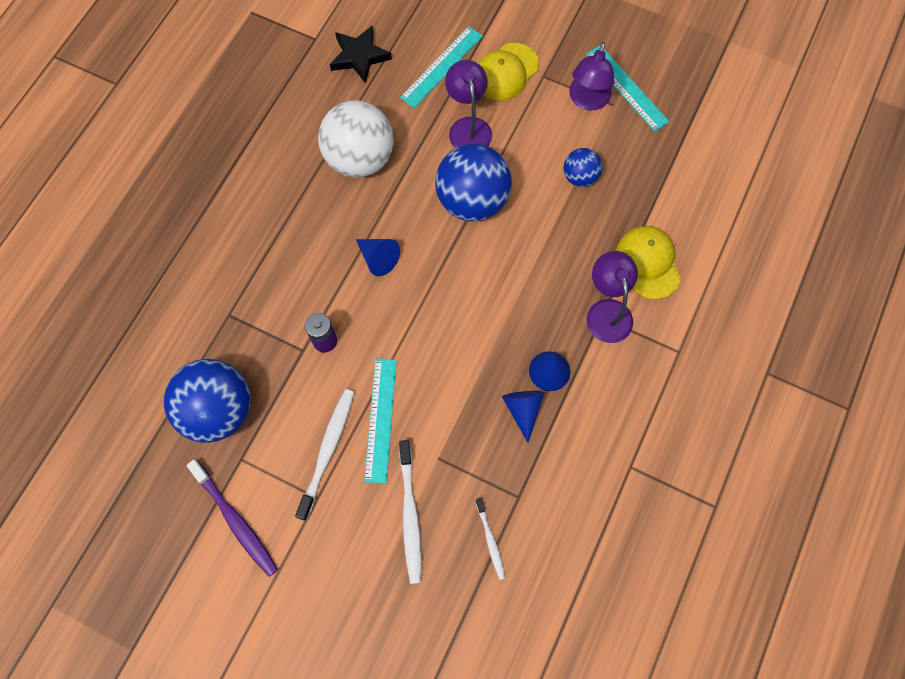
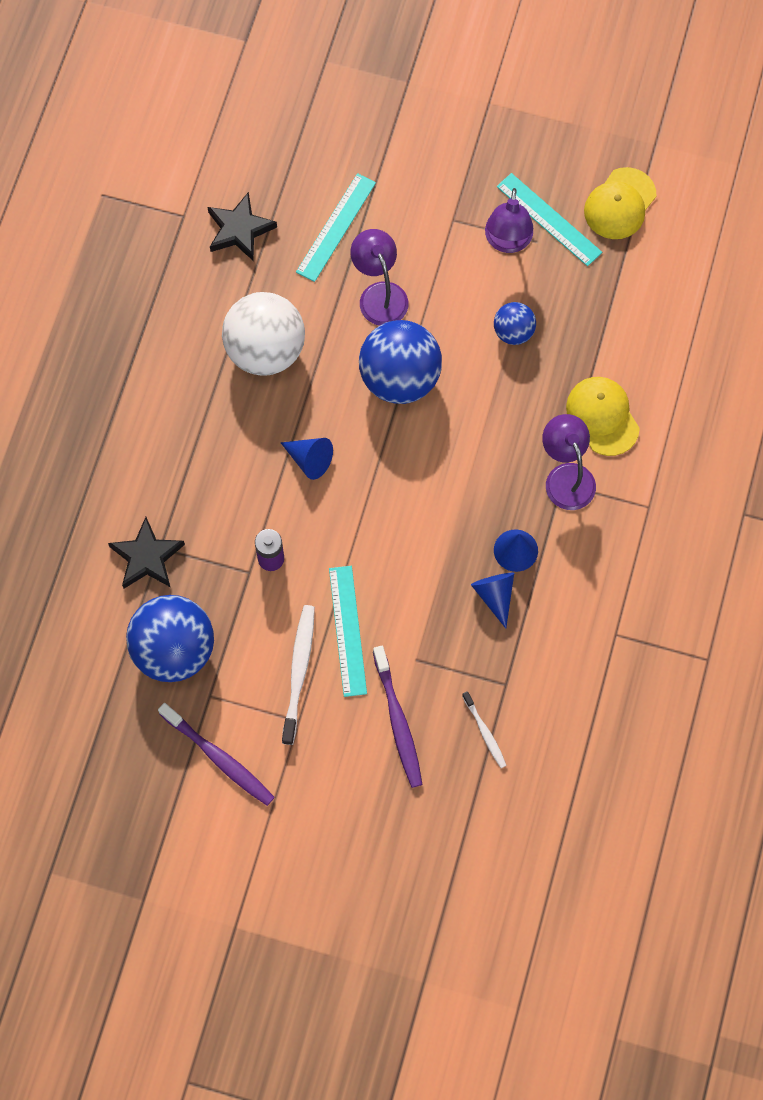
camera: 10 degrees left, 0 degrees up
(215, 321) = (147, 557): none -> black star
(410, 515) = (398, 722): white toothbrush -> purple toothbrush
(506, 72) = (410, 222): yellow cap -> yellow cap (620, 204)

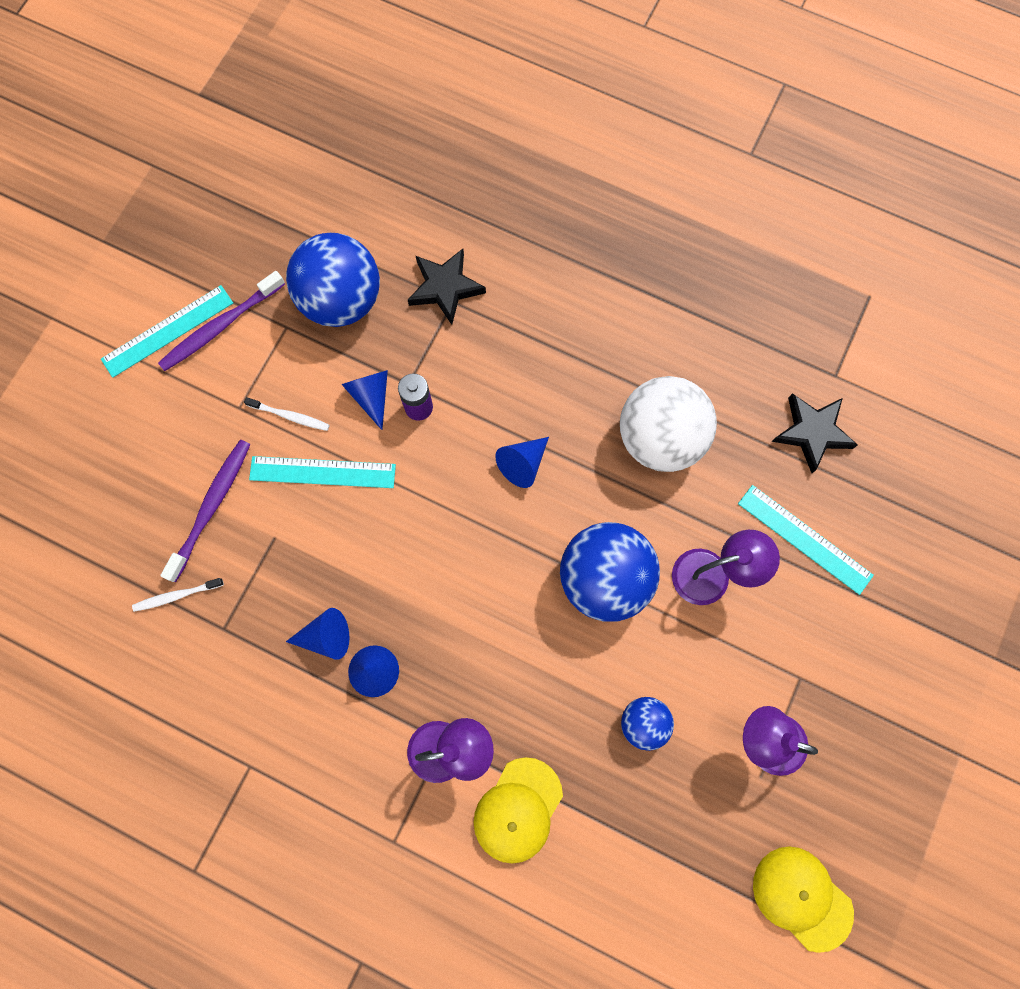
camera: 100 degrees right, 5 degrees up
(266, 603) = (371, 395): none -> blue cone
(299, 671) = (290, 416): white toothbrush -> white toothbrush, size x0.58
(398, 722) = (212, 507): purple toothbrush -> purple toothbrush turned 120 degrees clockwise
(549, 219) = (789, 799): turquoise ruler -> turquoise ruler (168, 331)
(602, 416) = (518, 810): yellow cap -> yellow cap turned 135 degrees clockwise

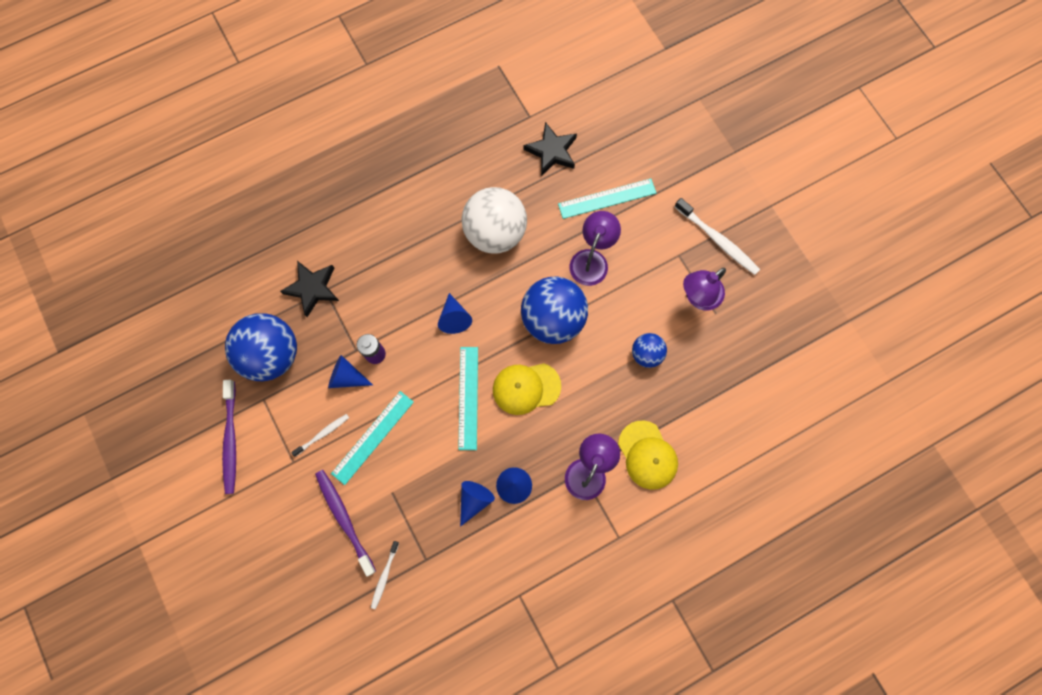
camera: 55 degrees left, 0 degrees up
(168, 331) = (208, 475): turquoise ruler -> turquoise ruler (468, 397)
(802, 897) = (790, 337): yellow cap -> yellow cap (526, 388)
(858, 715) = (718, 240): none -> white toothbrush

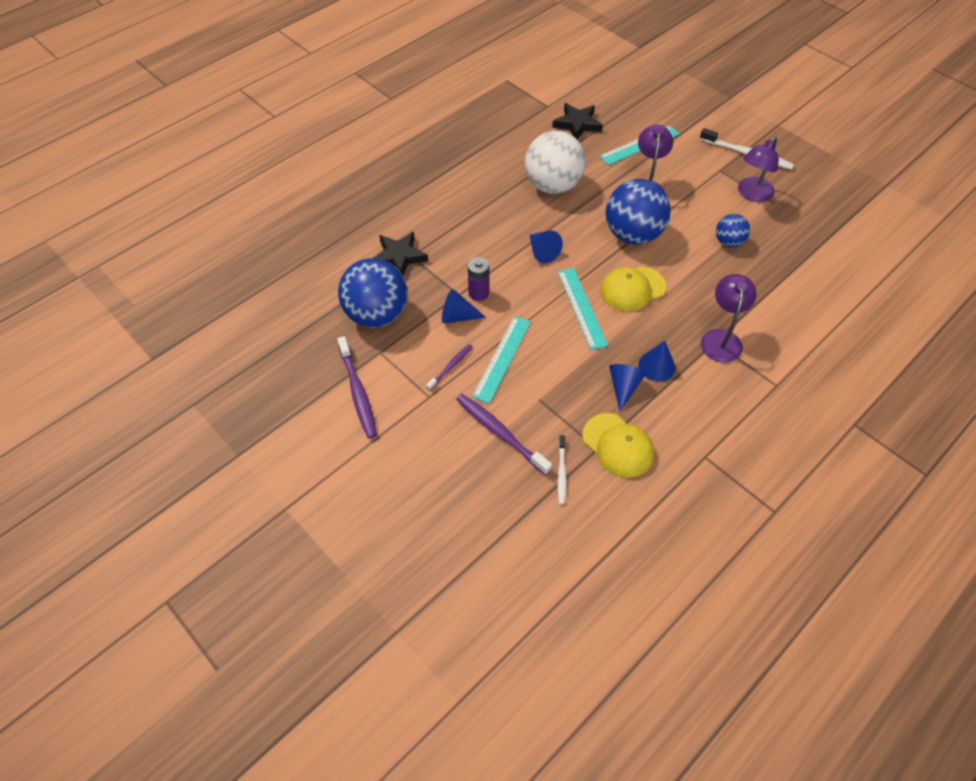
camera: 15 degrees left, 20 degrees down
(323, 434) = (451, 367): white toothbrush -> purple toothbrush
(647, 455) = (769, 315): yellow cap -> yellow cap (618, 445)

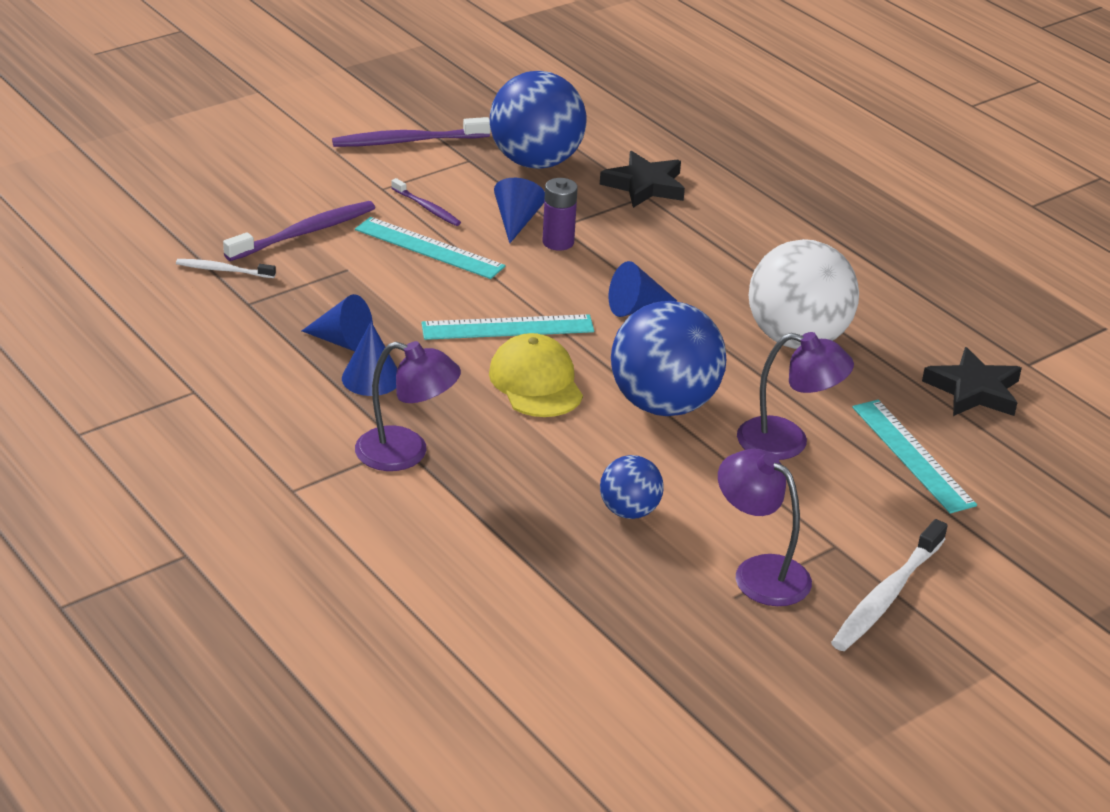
camera: 95 degrees right, 20 degrees down
(618, 445) = (245, 320): yellow cap -> none

